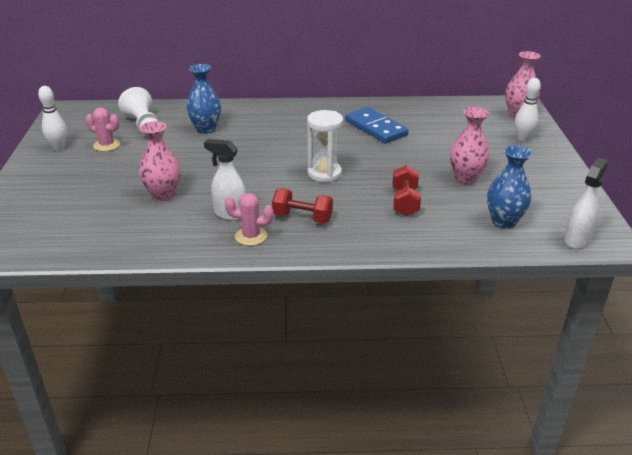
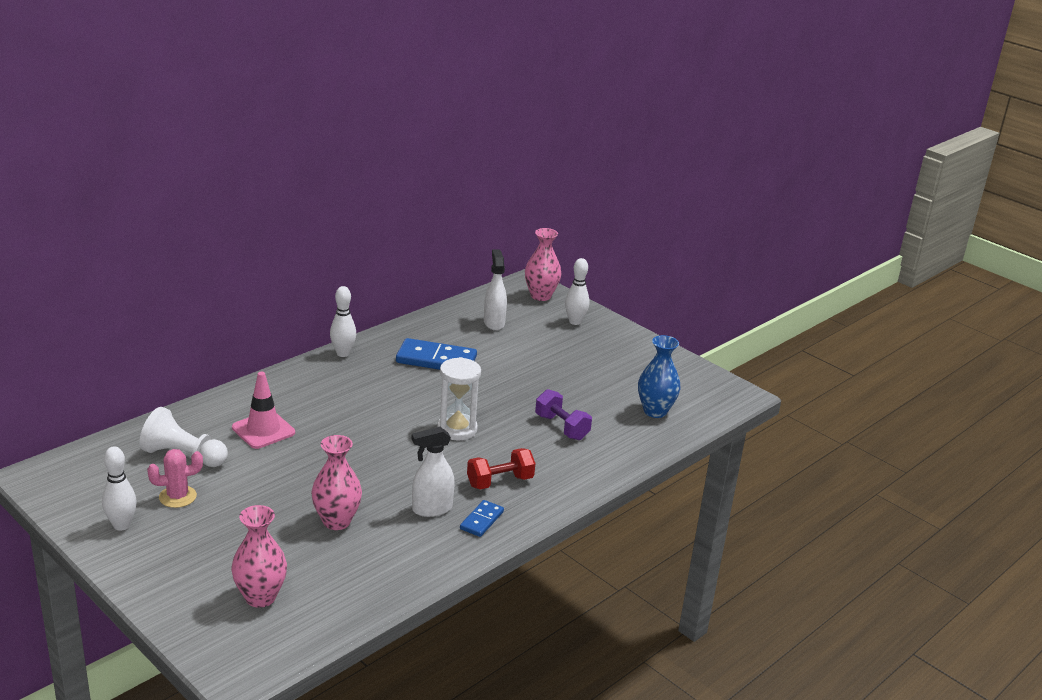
camera: 45 degrees left, 5 degrees down
(206, 129) = (263, 430): blue vase -> pink traffic cone
(251, 236) = (482, 520): pink cactus -> blue domino
(319, 105) = (343, 353): none -> white bowling pin
(405, 202) = (561, 427): red dumbbell -> purple dumbbell
(465, 178) = (579, 382): pink vase -> pink vase (260, 597)
(577, 239) = (719, 404): white spray bottle -> white spray bottle (494, 323)

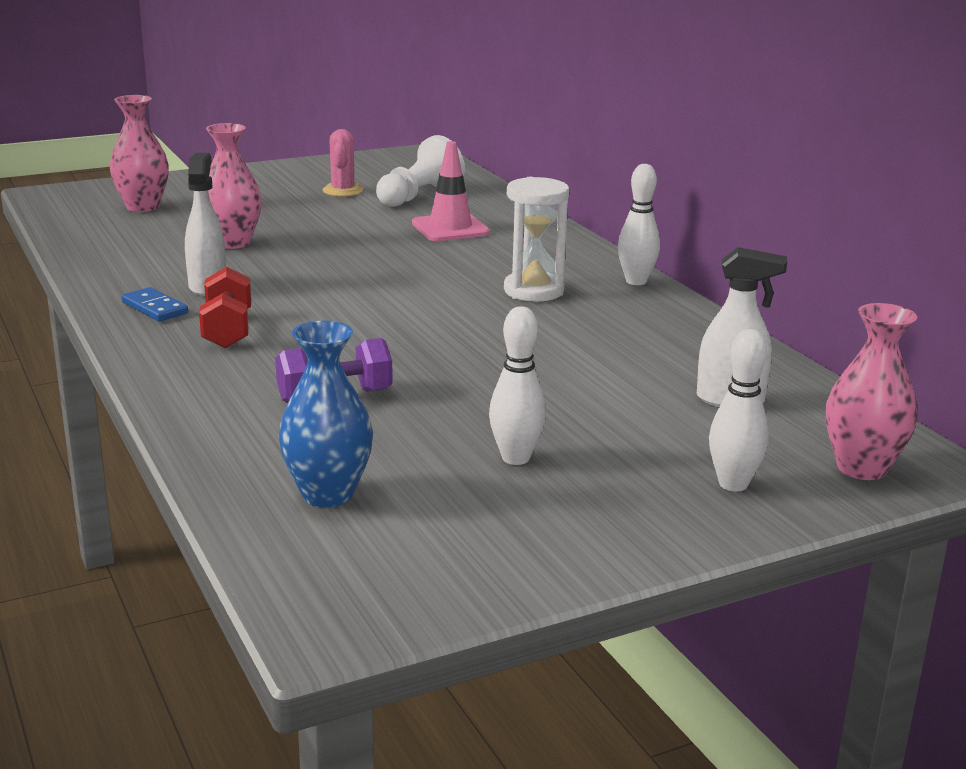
camera: 110 degrees right, 5 degrees down
(121, 525) = (312, 172): white bowling pin -> white bowling pin (515, 458)
(436, 360) = (598, 336): blue domino -> none
(457, 429) = (382, 323): white hourglass -> white hourglass (533, 291)

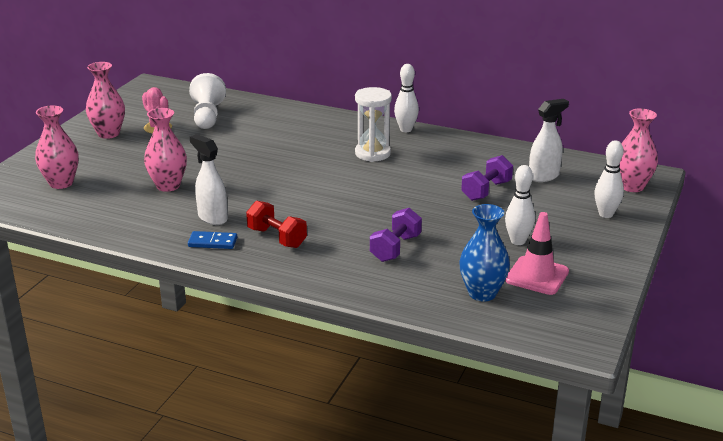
camera: 40 degrees left, 5 degrees up
(282, 181) = (108, 134): none -> pink vase
(450, 228) = (264, 131): pink traffic cone -> pink traffic cone (537, 276)
(601, 384) = (486, 191): none -> purple dumbbell

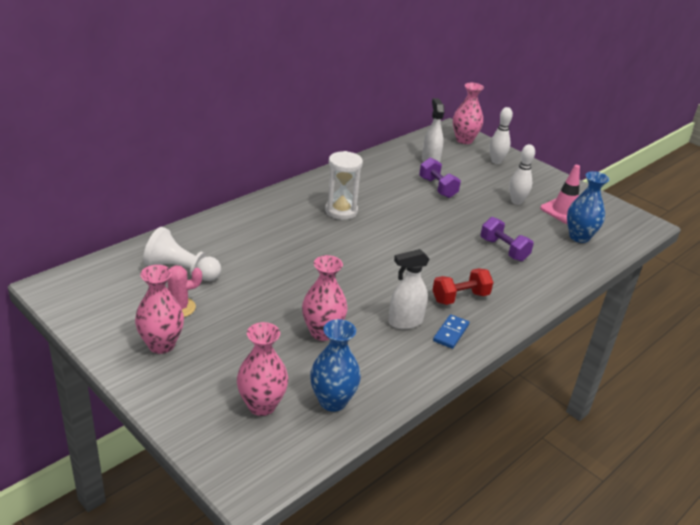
camera: 70 degrees left, 5 degrees up
(81, 208) = (333, 401): none -> blue vase
(406, 129) = (309, 184): white bowling pin -> none

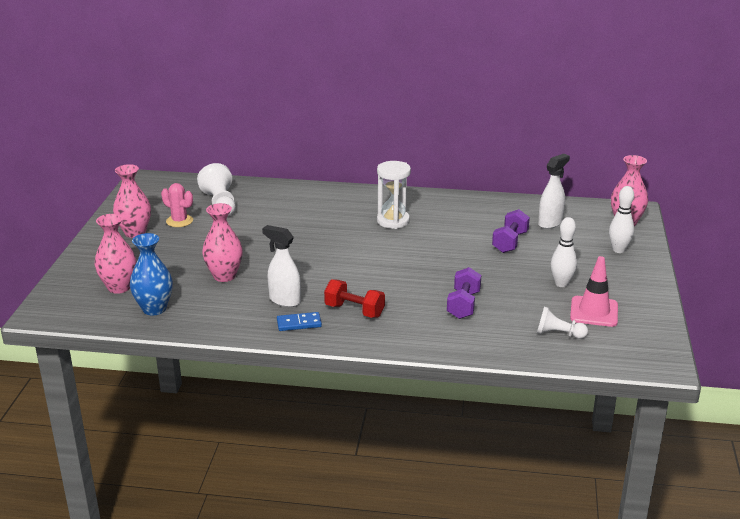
camera: 55 degrees right, 5 degrees down
(579, 237) = (558, 334): blue vase -> white pawn

